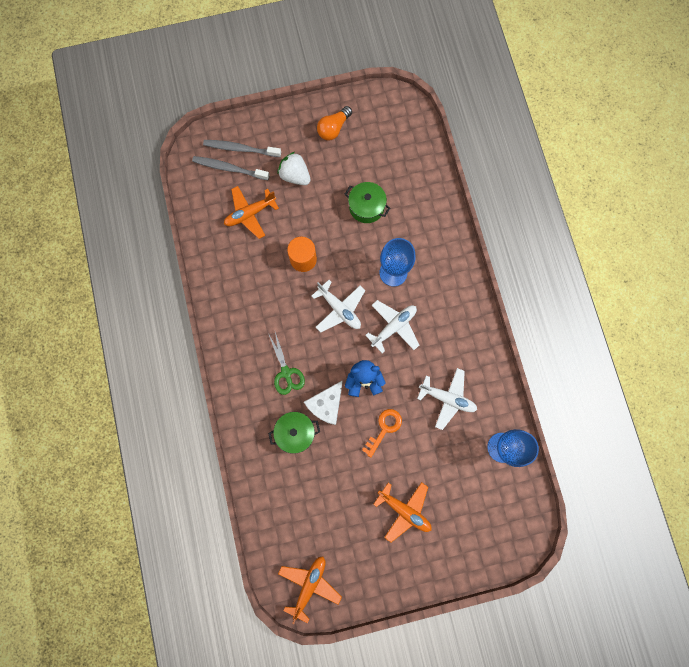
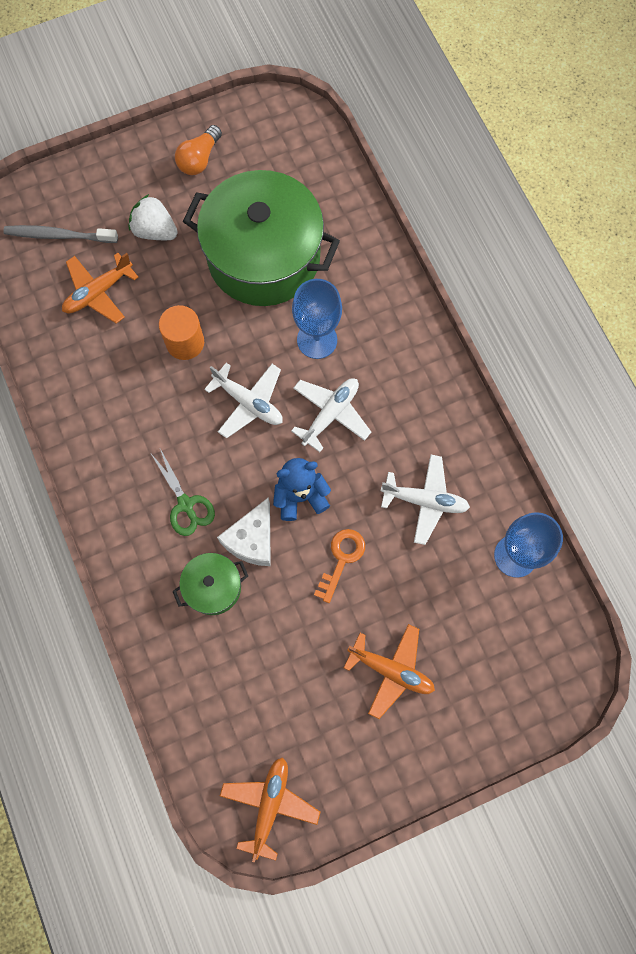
camera: 10 degrees left, 5 degrees down
(240, 149) = (71, 207): grey toothbrush -> none
(366, 207) = (263, 257): green pot -> green pot, size x2.23

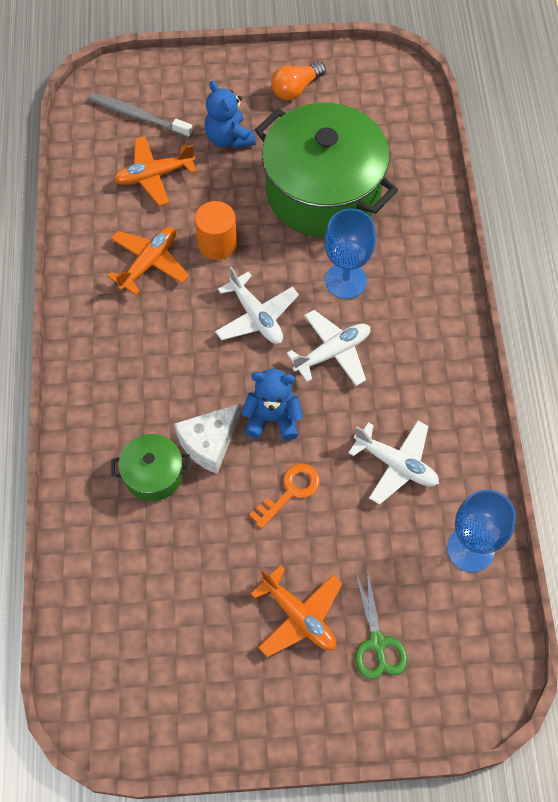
camera: 20 degrees right, 10 degrees down
(155, 231) = (229, 138): white strawberry -> blue teddy bear
(185, 504) = (158, 389): green scissors -> green scissors (377, 643)
(270, 805) = (124, 703): orange plane -> orange plane (149, 263)

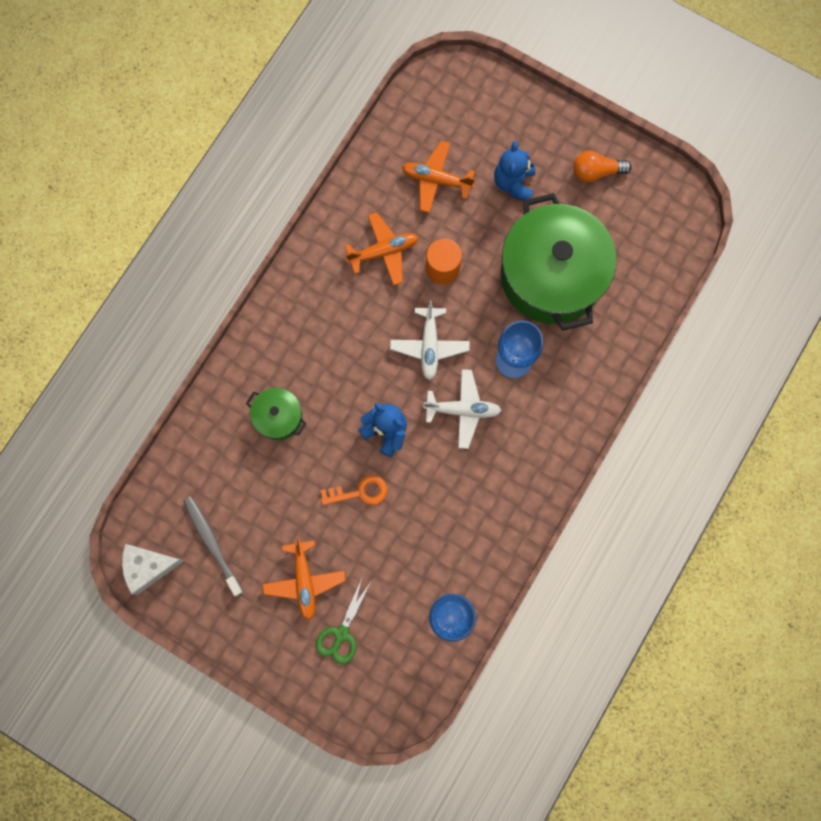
camera: 35 degrees right, 15 degrees up
(138, 116) = (459, 120): grey toothbrush -> grey toothbrush (212, 543)
(209, 443) = (330, 420): white cheese -> white cheese (149, 567)
(396, 464) = (445, 522): white plane -> none

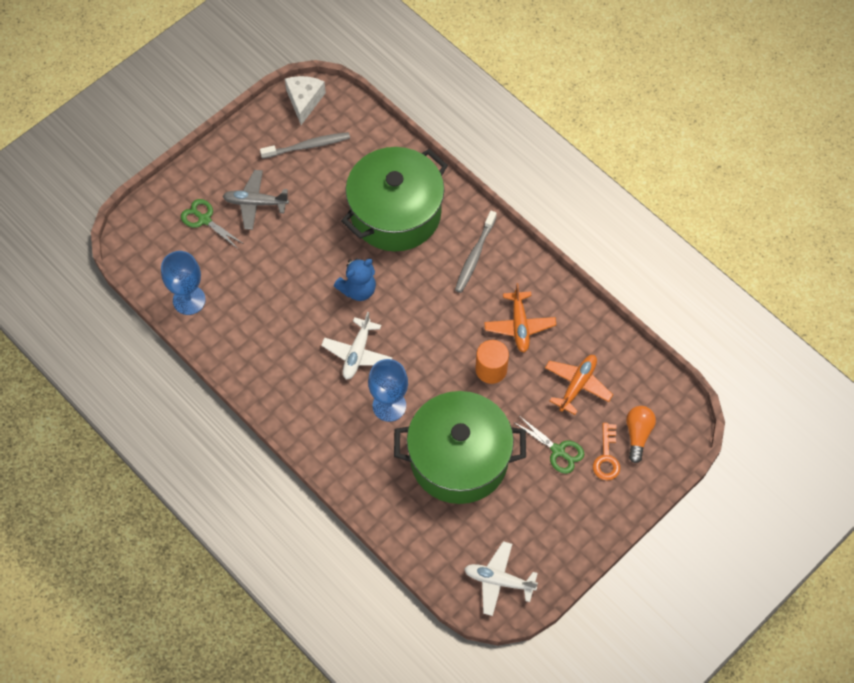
camera: 105 degrees right, 15 degrees down
(278, 417) = (395, 213): green pot -> green pot, size x2.23
(304, 581) = (255, 203): orange plane -> grey plane
(311, 317) = (475, 256): none -> grey toothbrush
(360, 492) = (313, 258): orange key -> orange key (606, 457)
(429, 345) = (423, 341): white plane -> white plane (499, 581)
(513, 183) = (558, 451): blue teddy bear -> green scissors
(596, 172) = (551, 527): orange light bulb -> orange light bulb (638, 434)

